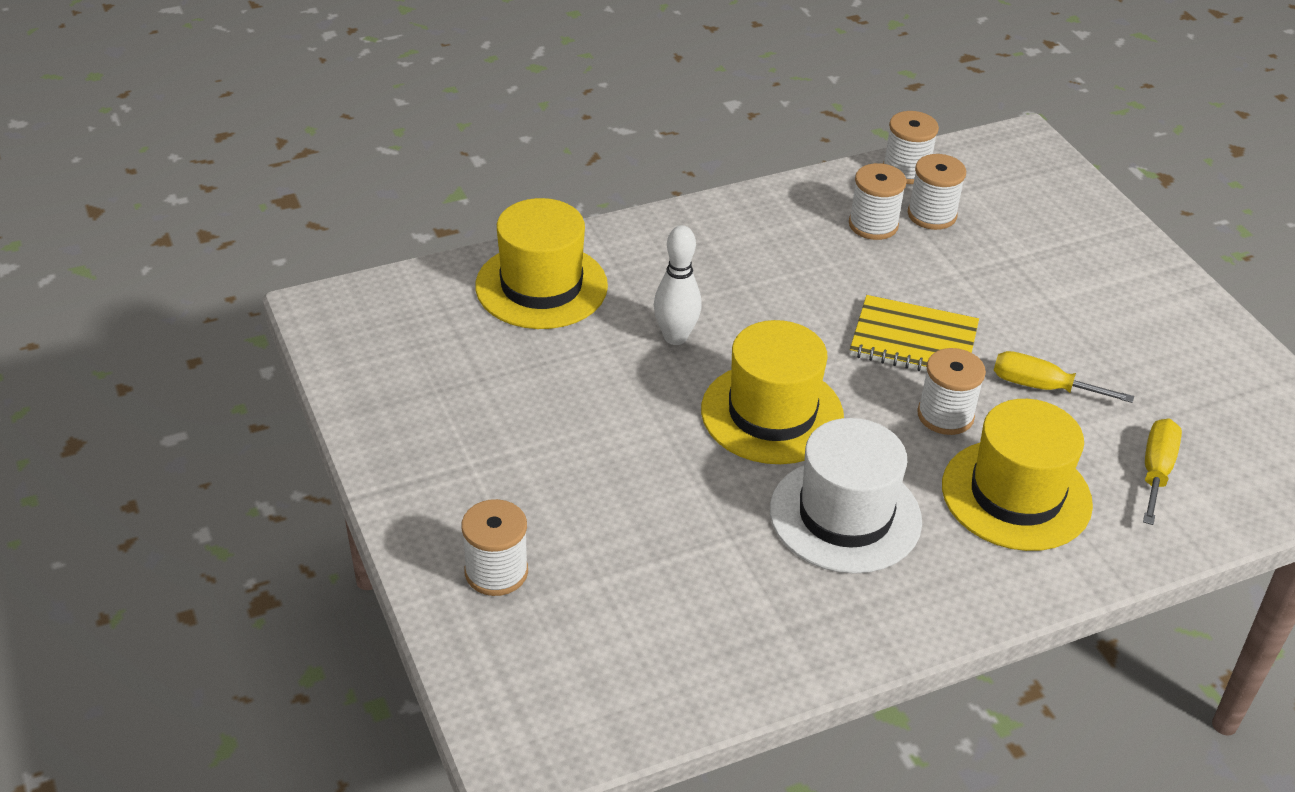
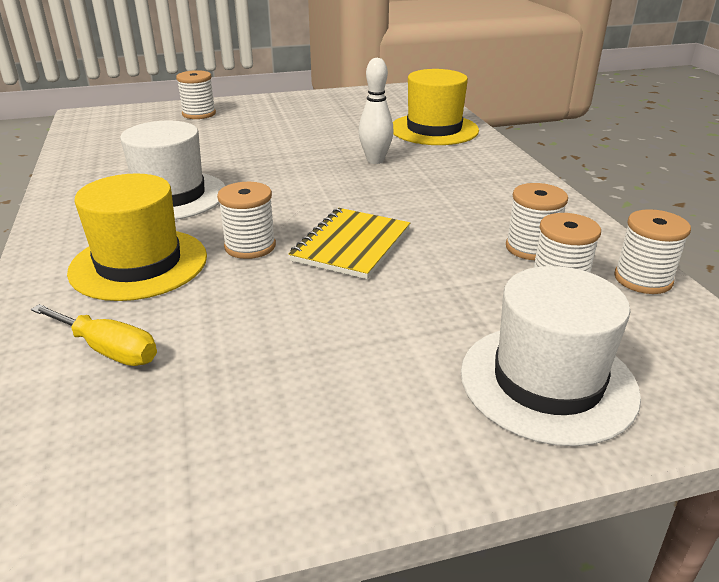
camera: 100 degrees right, 10 degrees down
(772, 413) = (284, 183): yellow hat -> none
(1042, 387) = (264, 303): yellow screwdriver -> none
(1070, 232) = (547, 382): none -> white hat

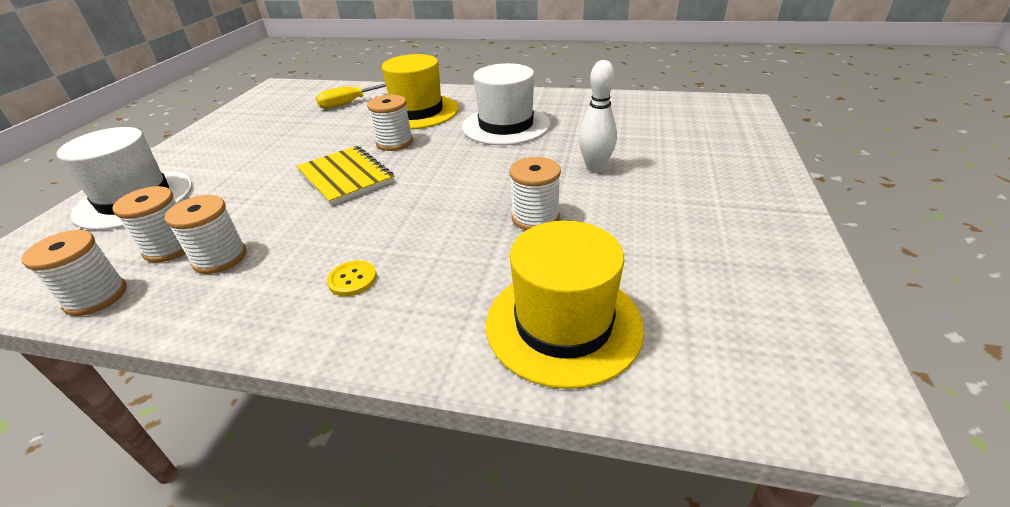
camera: 120 degrees right, 5 degrees up
(199, 114) = (724, 153): white spool -> white spool (535, 218)
(375, 160) = (490, 232): white bowling pin -> white bowling pin (595, 168)
(477, 187) = (352, 279): none -> yellow button

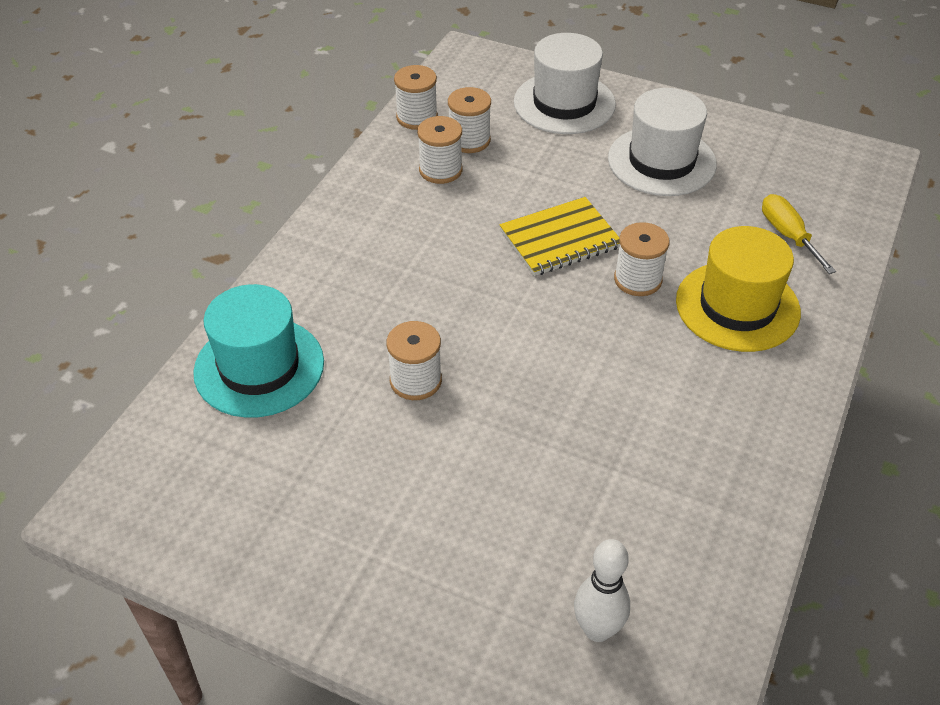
camera: 100 degrees right, 10 degrees up
(352, 279) = (374, 247): yellow button -> none
(506, 125) = (662, 396): white hat -> white hat (661, 161)
(563, 324) = (259, 367): yellow hat -> turquoise hat
(595, 168) = (503, 463): white bowling pin -> white bowling pin (597, 630)

